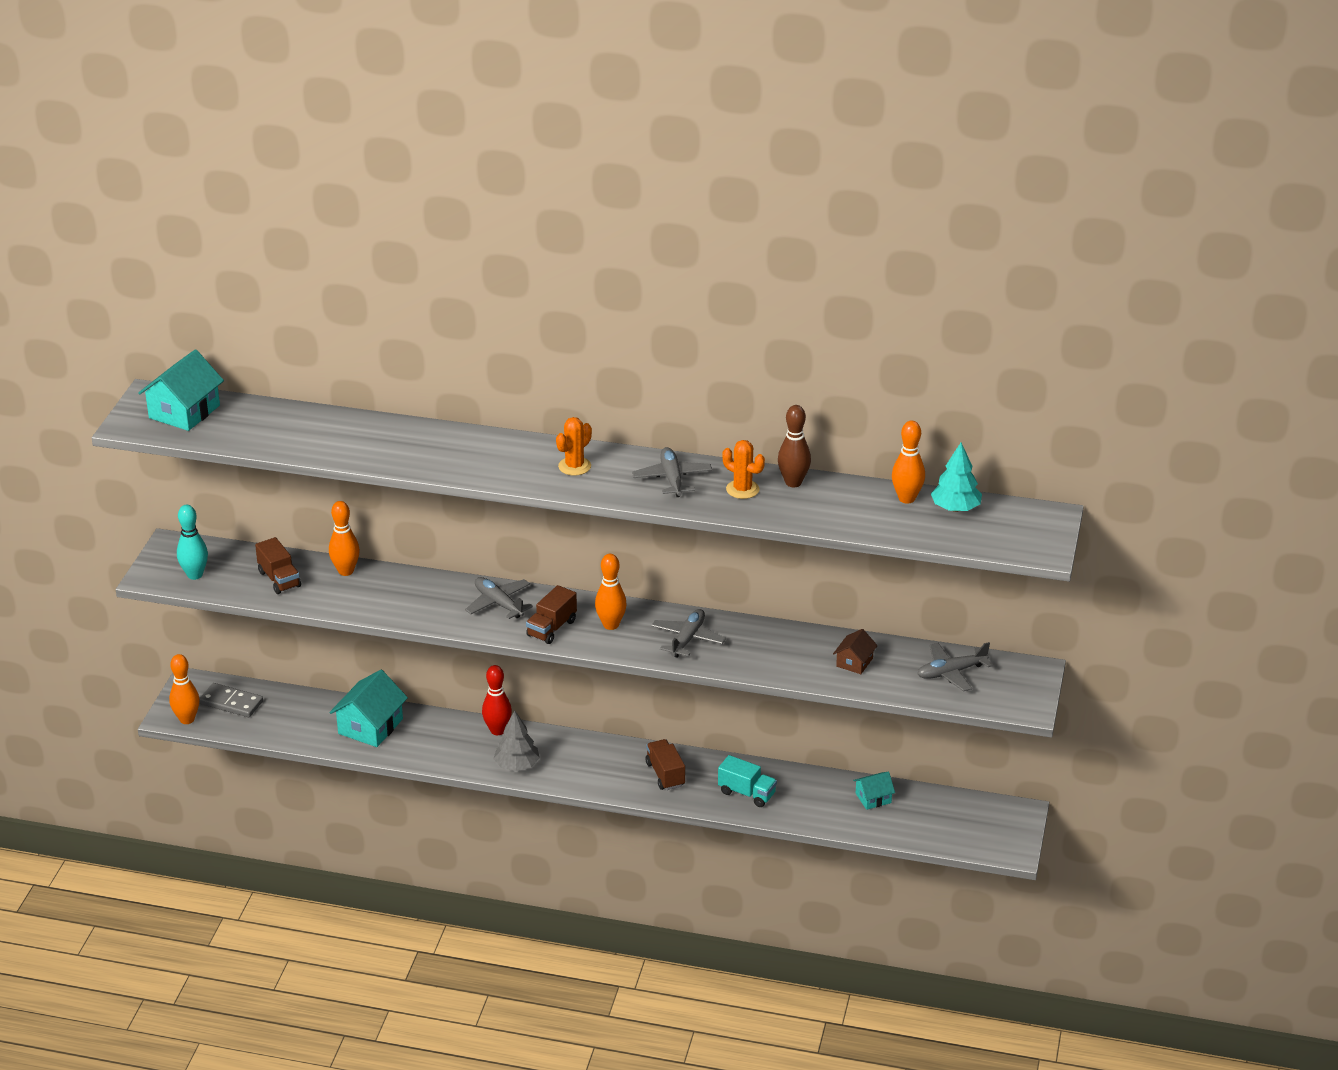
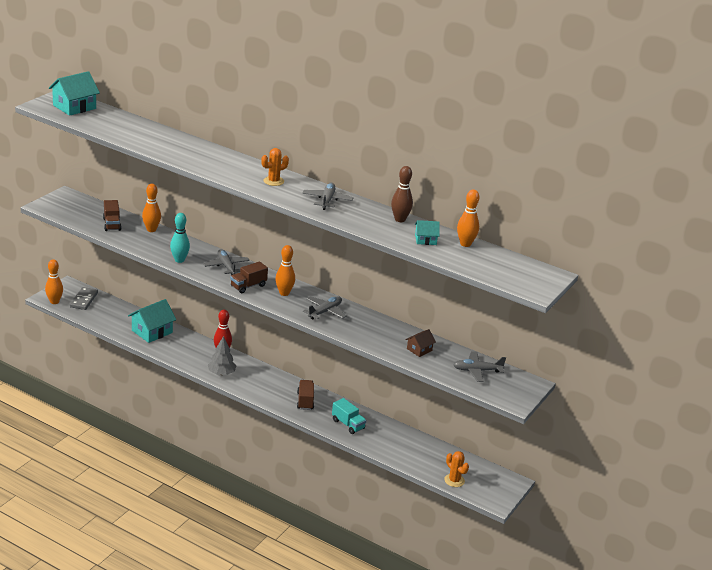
camera: 15 degrees right, 5 degrees down
(195, 575) = (67, 211): turquoise bowling pin -> turquoise bowling pin (179, 260)
(231, 702) = (84, 300): grey domino -> grey domino turned 60 degrees clockwise
(742, 489) = (366, 215): orange cactus -> orange cactus (454, 480)
(873, 798) = (424, 448): turquoise house -> turquoise house (425, 240)
(955, 508) = (493, 256): turquoise tree -> none

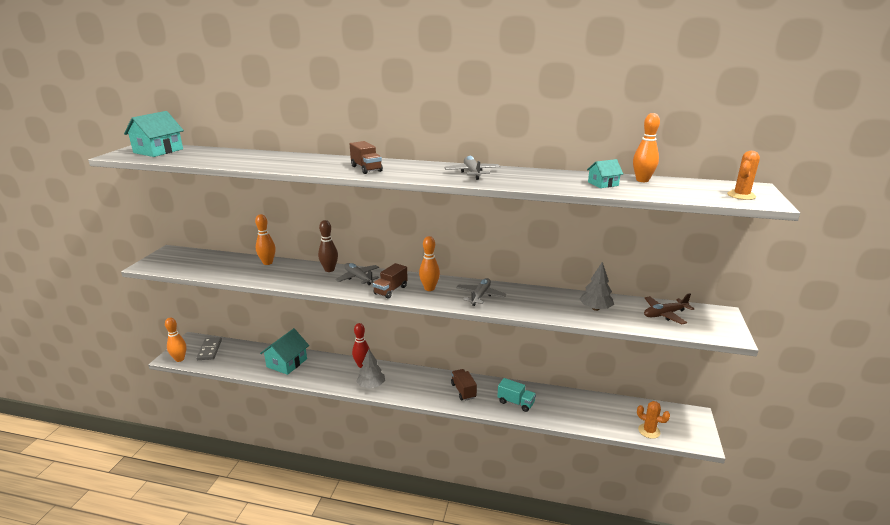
camera: 15 degrees left, 5 degrees down
(112, 224) = (225, 266): brown truck -> brown truck (366, 169)
(179, 260) = (308, 282): turquoise bowling pin -> none
(273, 181) = (404, 168): orange cactus -> orange cactus (741, 195)
(400, 219) = (557, 174): brown bowling pin -> brown bowling pin (329, 270)
(419, 349) = (595, 308): brown house -> grey tree
(477, 371) = (664, 314): grey plane -> brown plane

